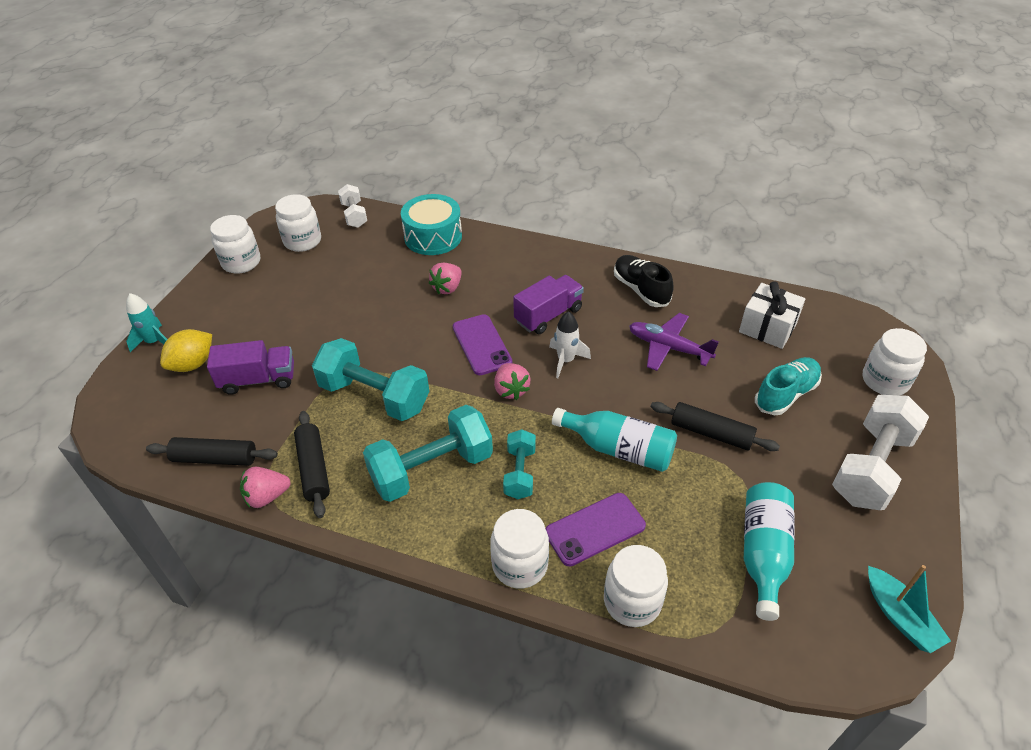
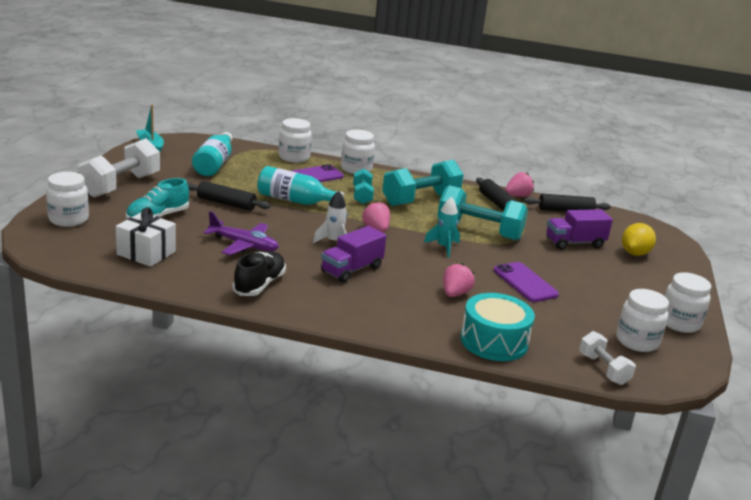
camera: 170 degrees right, 20 degrees down
(154, 342) = (683, 267): turquoise rocket -> turquoise rocket (443, 247)
(481, 345) = (407, 254): purple phone -> purple phone (525, 282)
(640, 289) = (259, 285): black shoe -> black shoe turned 120 degrees counterclockwise

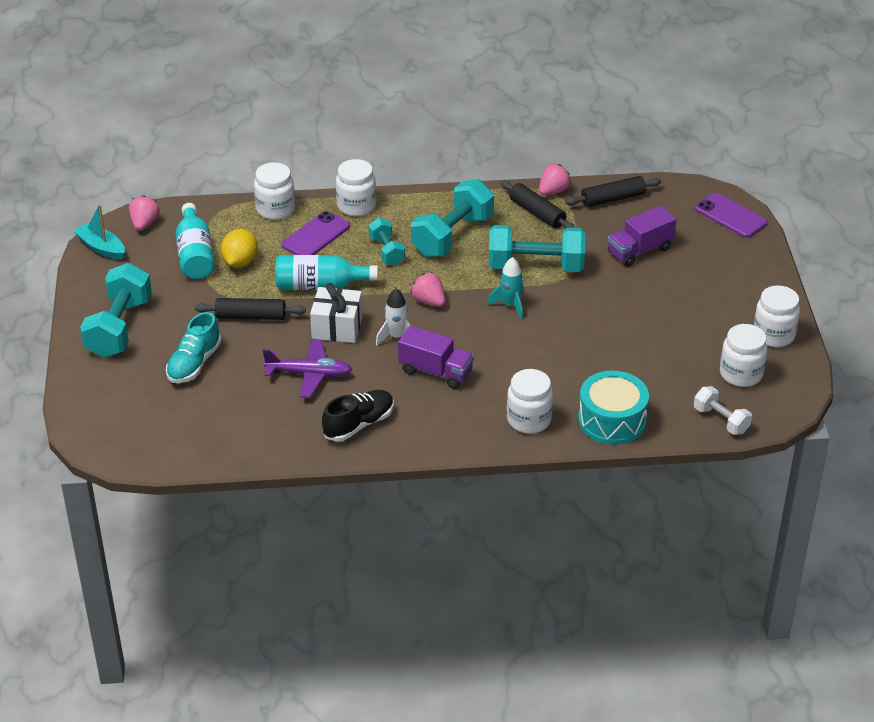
camera: 15 degrees left, 15 degrees up
(68, 219) = (106, 400): white jar -> white jar (529, 420)
(121, 185) = (119, 328): white dumbbell -> turquoise dumbbell
(146, 253) = (220, 421): white gift -> white gift (337, 327)
(259, 285) = (359, 424): black shoe -> black shoe turned 45 degrees clockwise
(351, 270) = (435, 371): purple truck -> purple truck turned 90 degrees counterclockwise
(455, 294) = (550, 369): pink strawberry -> pink strawberry (144, 224)
(525, 282) = (611, 329): purple phone -> purple phone (730, 216)
(634, 253) = (705, 245): yellow lemon -> yellow lemon (240, 262)

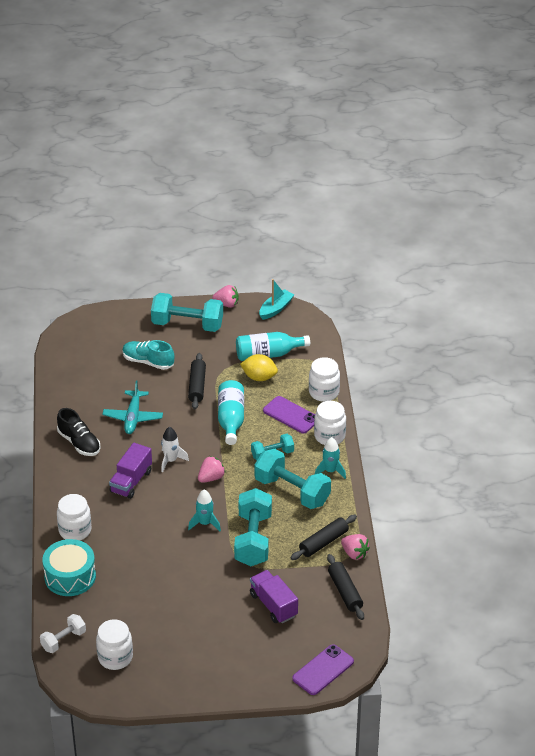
camera: 90 degrees right, 0 degrees up
(144, 224) = (304, 327): pink strawberry -> pink strawberry (226, 304)
(309, 374) = (133, 417): purple plane -> turquoise plane
(337, 327) = (183, 429): white gift -> none
(418, 206) = (330, 471): none -> turquoise rocket
(774, 335) = (161, 684): white jar -> none

